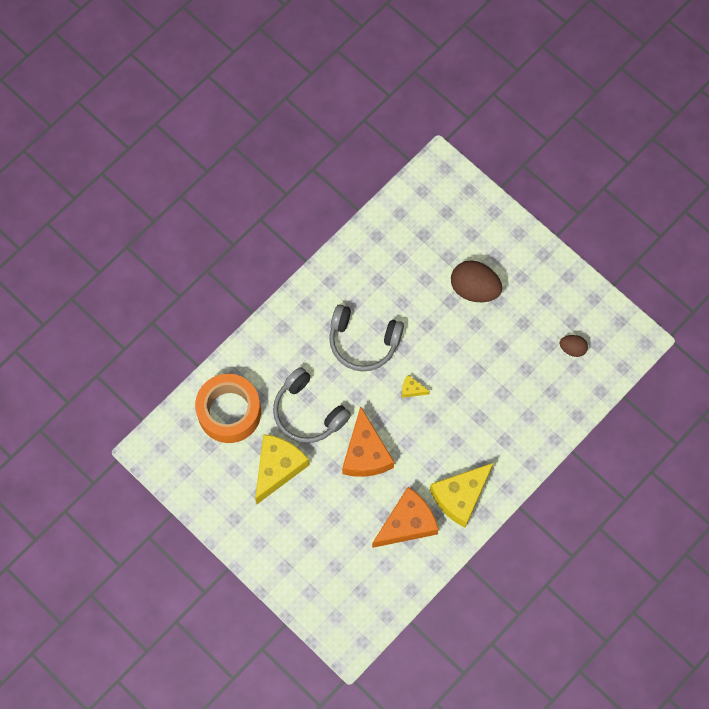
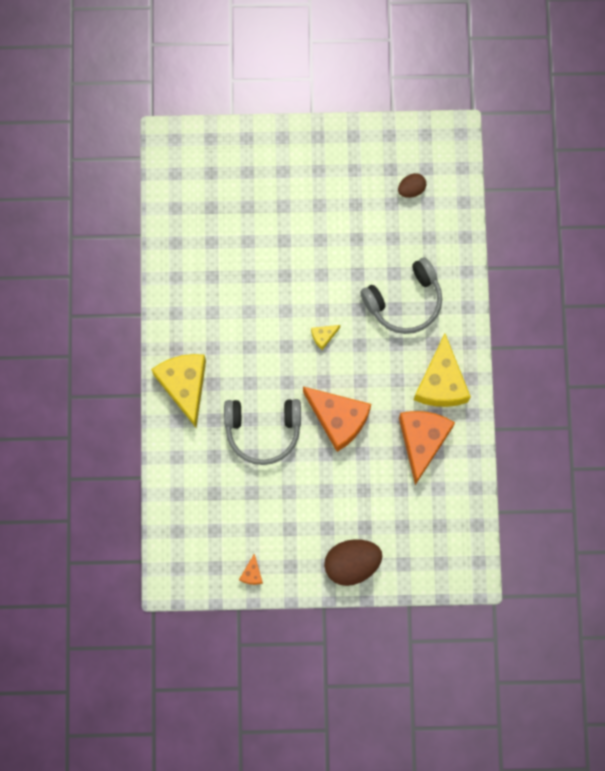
camera: 45 degrees left, 5 degrees up
(204, 498) = (252, 573): none -> orange cheese
(229, 412) = (202, 489): orange tape -> none
(278, 468) = (284, 495): yellow cheese -> yellow cheese (184, 385)
(363, 341) = (249, 335): grey headphones -> grey headphones (404, 301)
(474, 288) = (292, 213): brown egg -> brown egg (352, 564)

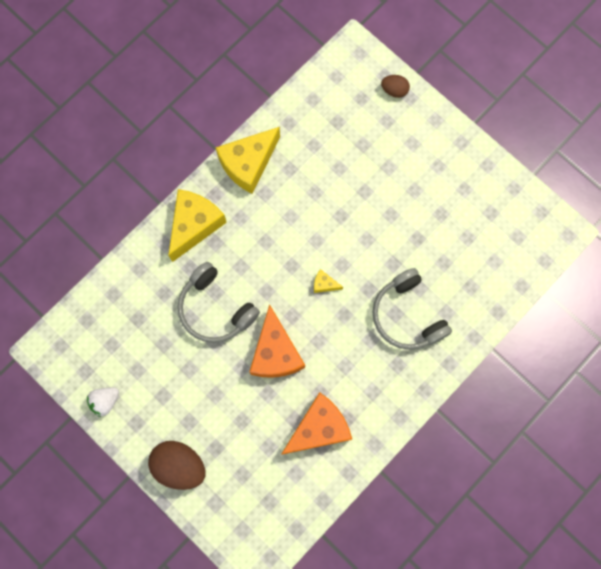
camera: 45 degrees right, 0 degrees up
(252, 573) = (105, 401): orange cheese -> white strawberry
(404, 301) = (407, 315): grey headphones -> grey headphones turned 45 degrees clockwise
(411, 189) = (492, 241): brown egg -> brown egg (394, 90)
(441, 382) = (375, 399): yellow cheese -> yellow cheese (248, 164)

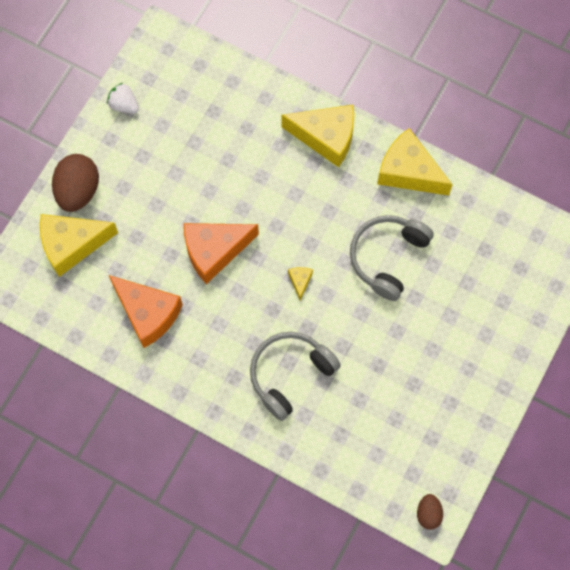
camera: 75 degrees right, 5 degrees down
(215, 308) = (244, 181): grey headphones -> grey headphones (388, 257)
(233, 484) = (72, 245): none -> yellow cheese
(394, 90) = (541, 300): brown egg -> brown egg (428, 513)

